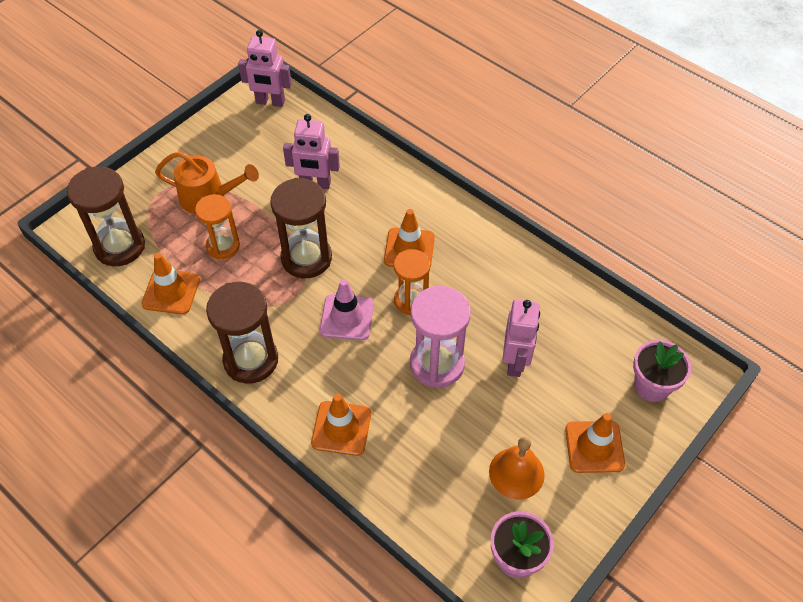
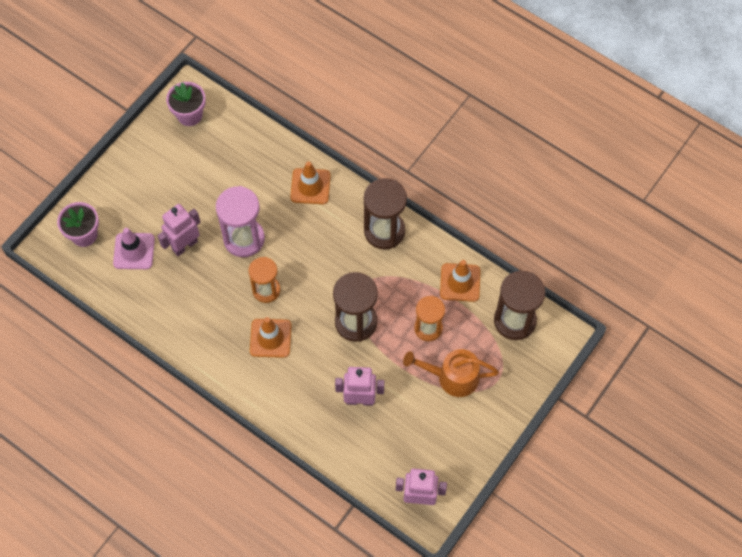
camera: 175 degrees right, 10 degrees up
(347, 317) = (316, 271): pink traffic cone -> pink traffic cone (134, 251)
(515, 362) = (184, 245): pink robot -> pink robot turned 45 degrees clockwise
(516, 473) = (187, 166): orange bell -> none
(594, 447) = (132, 187): orange traffic cone -> none

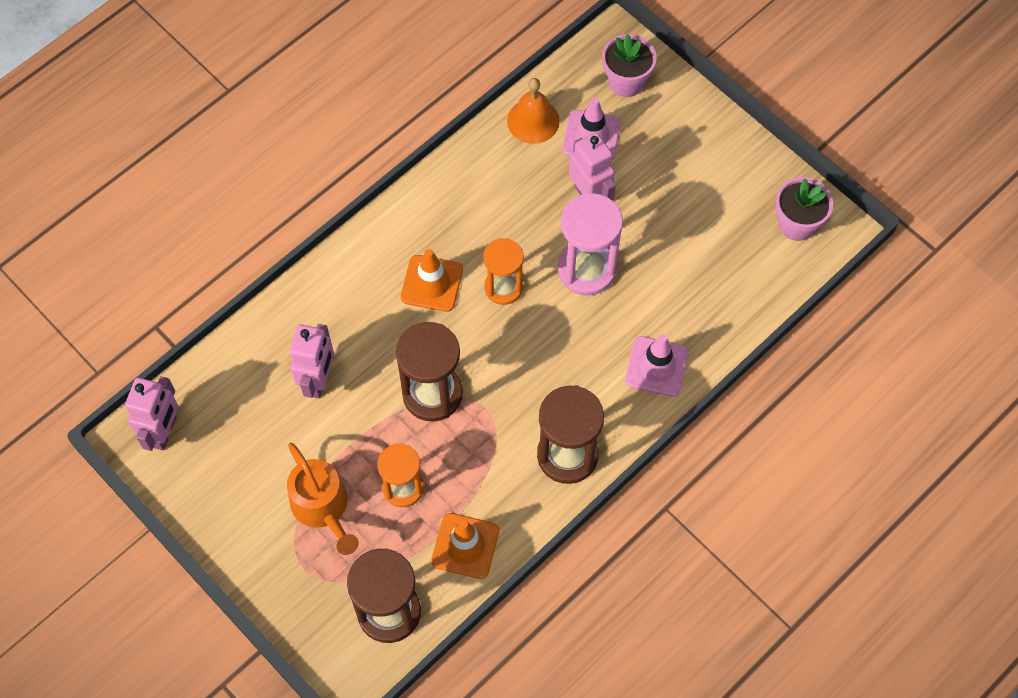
camera: 100 degrees right, 0 degrees up
(125, 292) = (533, 121): none -> orange bell
(310, 186) = (656, 366): orange traffic cone -> pink traffic cone
(452, 377) = (322, 507): orange watering can -> orange watering can turned 135 degrees clockwise

